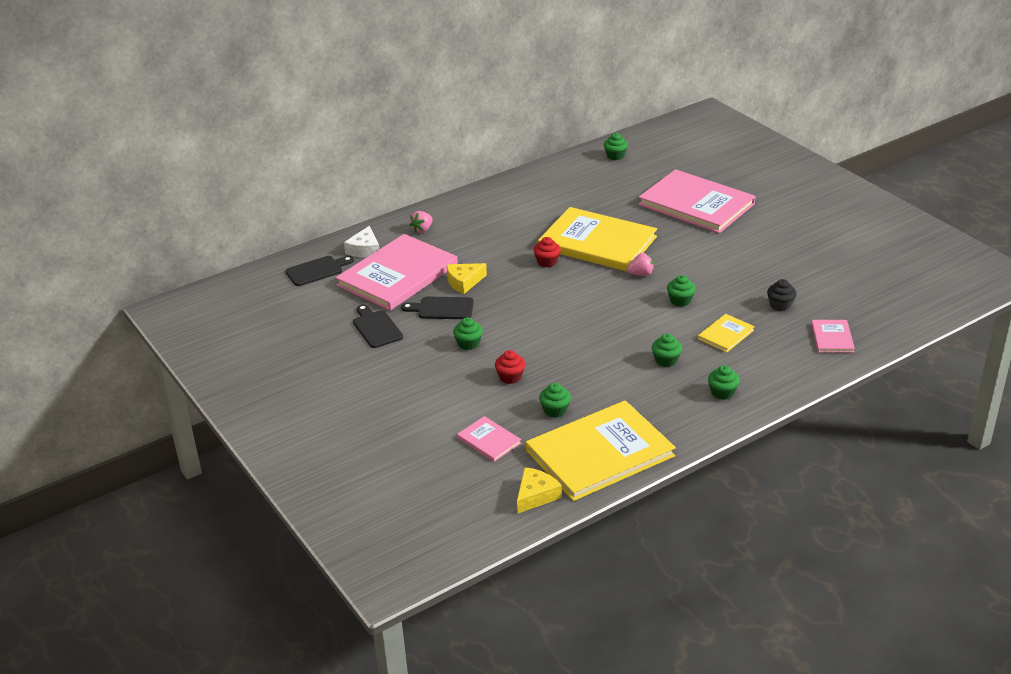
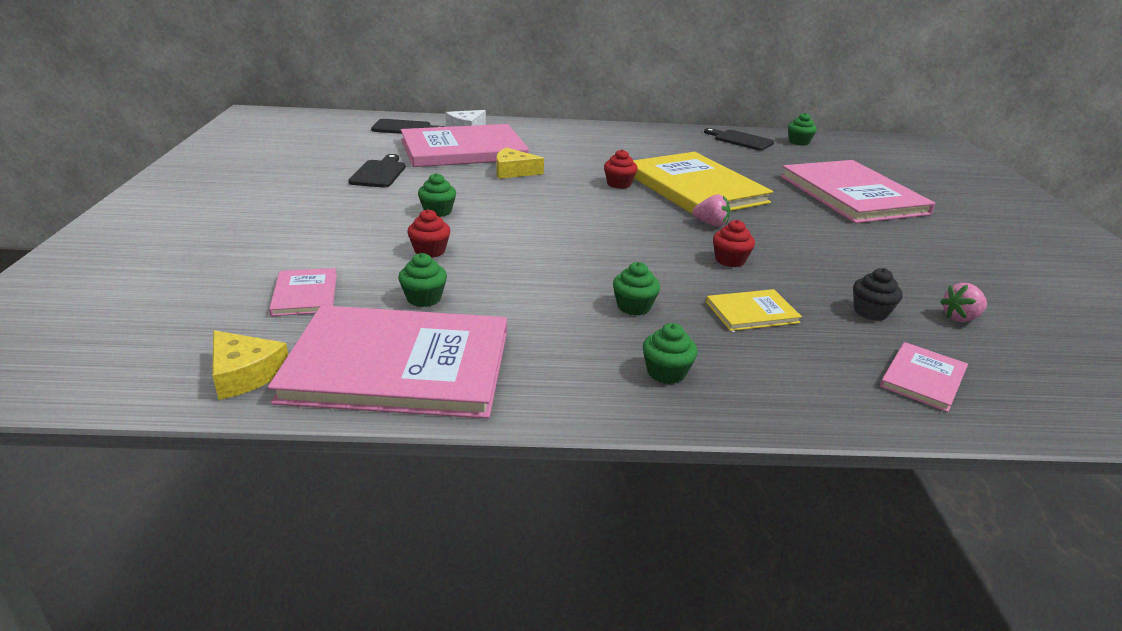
camera: 30 degrees right, 5 degrees down
(422, 229) = (536, 132): pink strawberry -> pink strawberry (960, 318)
(442, 309) = (460, 181): black cutting board -> black cutting board (740, 140)
(536, 495) = (245, 374): yellow cheese -> yellow cheese turned 60 degrees clockwise
(599, 453) = (399, 365): yellow book -> pink book
(680, 300) = (730, 260): green cupcake -> red cupcake

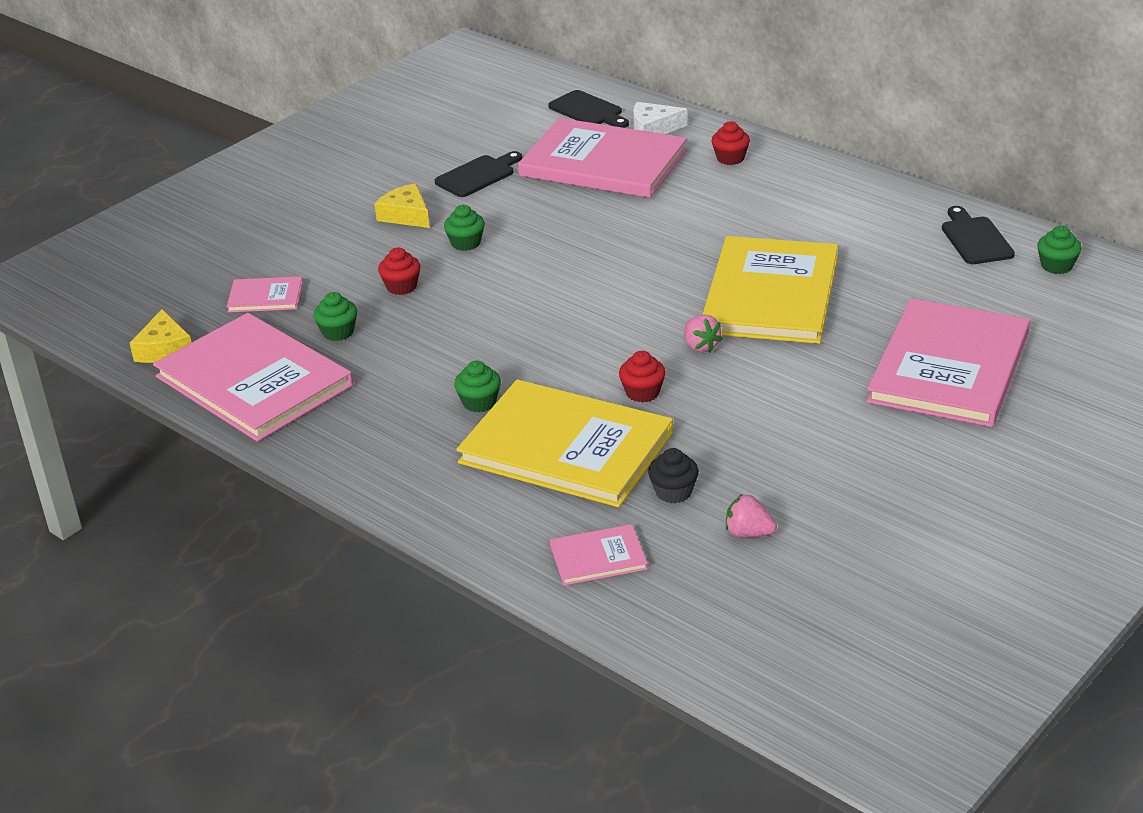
camera: 45 degrees right, 5 degrees up
(305, 294) = (265, 297): pink book -> pink book turned 60 degrees clockwise
(513, 171) = (609, 211): yellow cheese -> yellow cheese (406, 215)
(619, 184) = (693, 263): red cupcake -> red cupcake (730, 158)
(666, 372) = (414, 463): green cupcake -> none
(751, 312) = (566, 447): yellow book -> yellow book, size x2.25

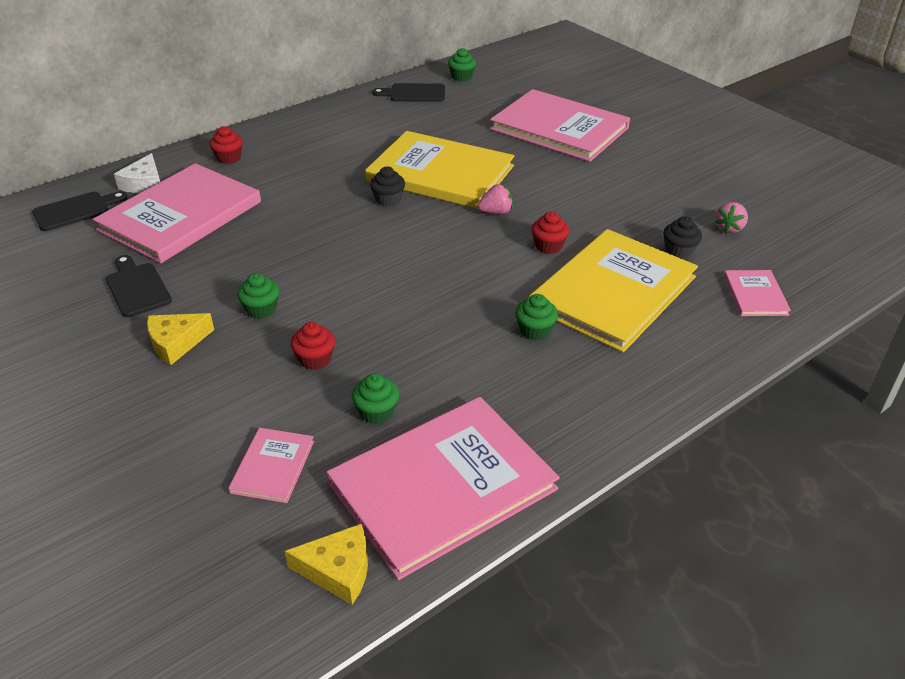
camera: 80 degrees left, 5 degrees up
(693, 271) = (388, 199): none -> black cupcake

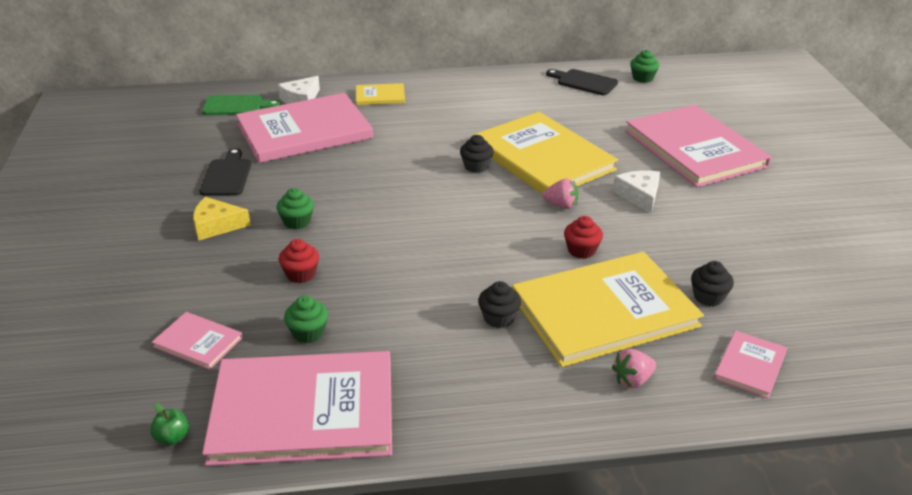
camera: 30 degrees right, 5 degrees down
(75, 210) = (237, 106): black cutting board -> green cutting board
(229, 158) = (380, 96): red cupcake -> yellow book
(272, 466) = (198, 342): pink book -> pink book turned 75 degrees clockwise
(338, 570) = (172, 437): yellow cheese -> green apple
(535, 330) = (499, 318): green cupcake -> black cupcake
(552, 183) = (639, 195): none -> white cheese
(729, 228) = (786, 294): pink strawberry -> pink strawberry (632, 380)

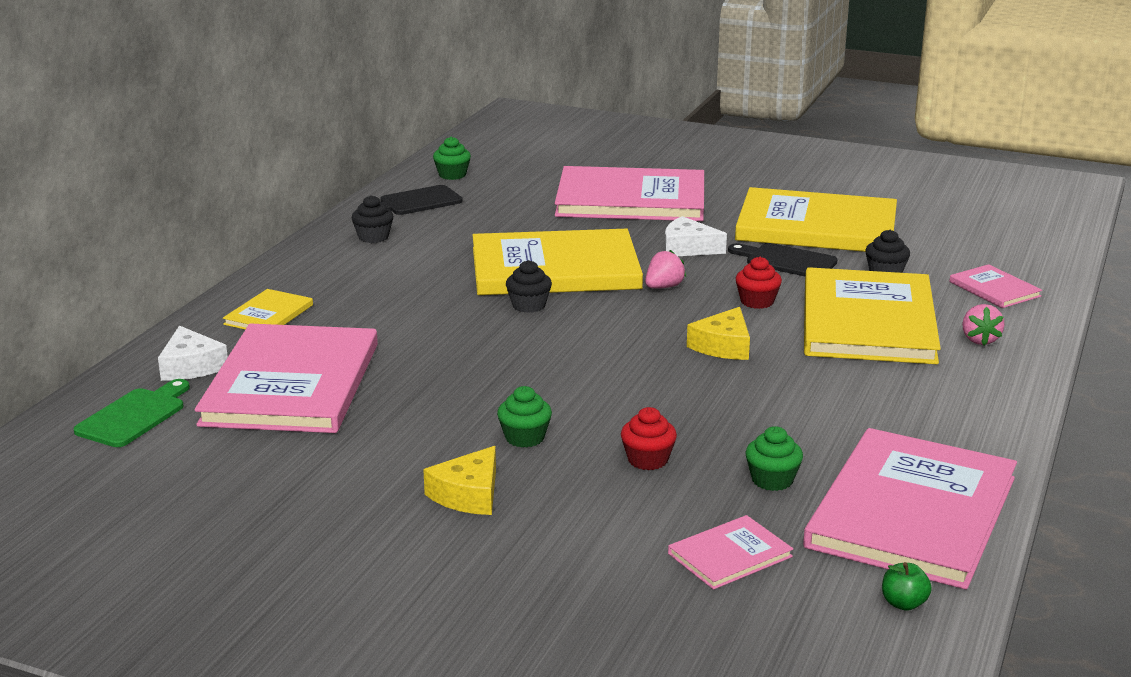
camera: 60 degrees left, 10 degrees down
(226, 175) = (340, 463): black cutting board -> black cutting board (786, 261)
(492, 256) = (723, 346): none -> yellow cheese
(499, 318) = (836, 371): black cupcake -> black cupcake (373, 237)
(757, 239) = (816, 227): none -> yellow book

